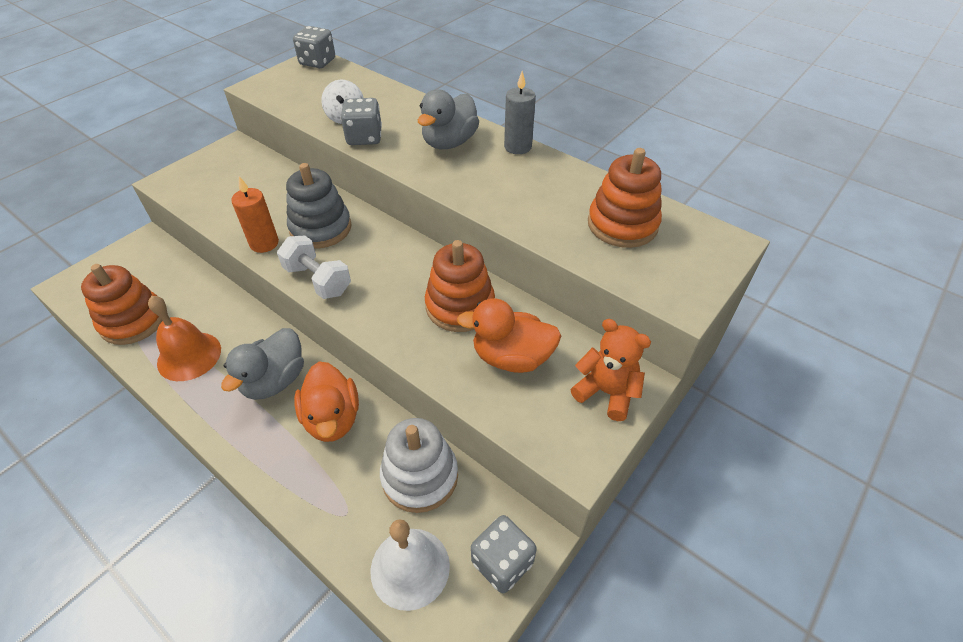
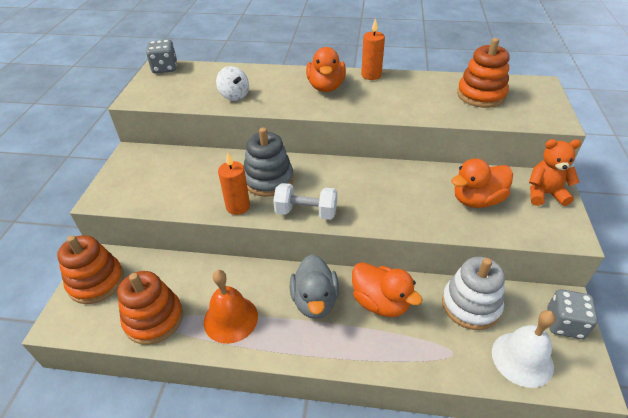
camera: 30 degrees left, 5 degrees down
(364, 137) = (264, 103): grey dice -> none
(449, 142) = (326, 87): grey duck -> orange duck
(460, 306) = (415, 186): orange stacking toy -> orange stacking toy (96, 282)
(517, 147) = (371, 75): grey candle -> orange candle

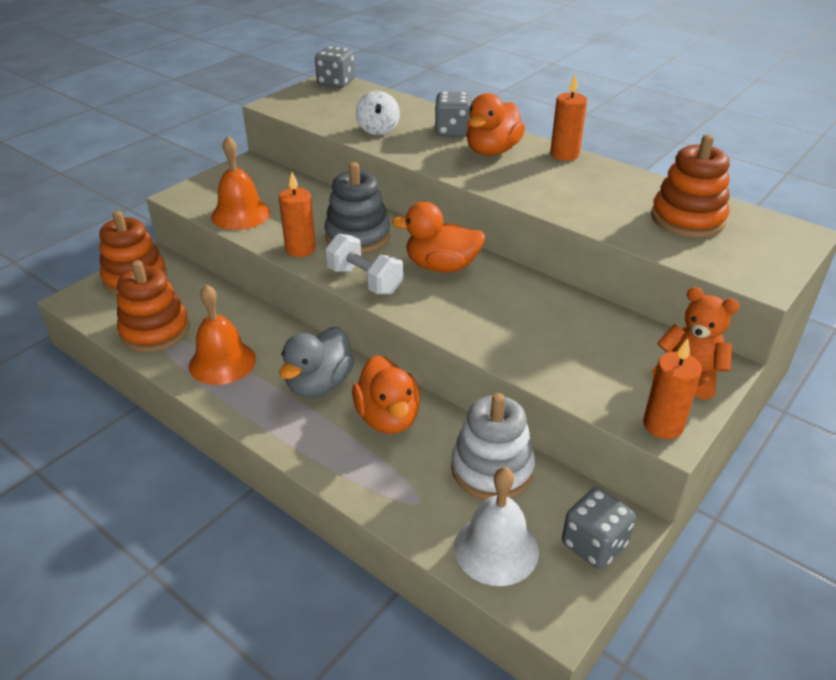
camera: 30 degrees right, 5 degrees down
(165, 196) = (240, 214): none -> orange bell
(285, 80) = (452, 131): none -> grey dice
(477, 200) = (583, 346): orange duck -> orange duck (441, 266)
(564, 232) = (663, 425): none -> orange candle

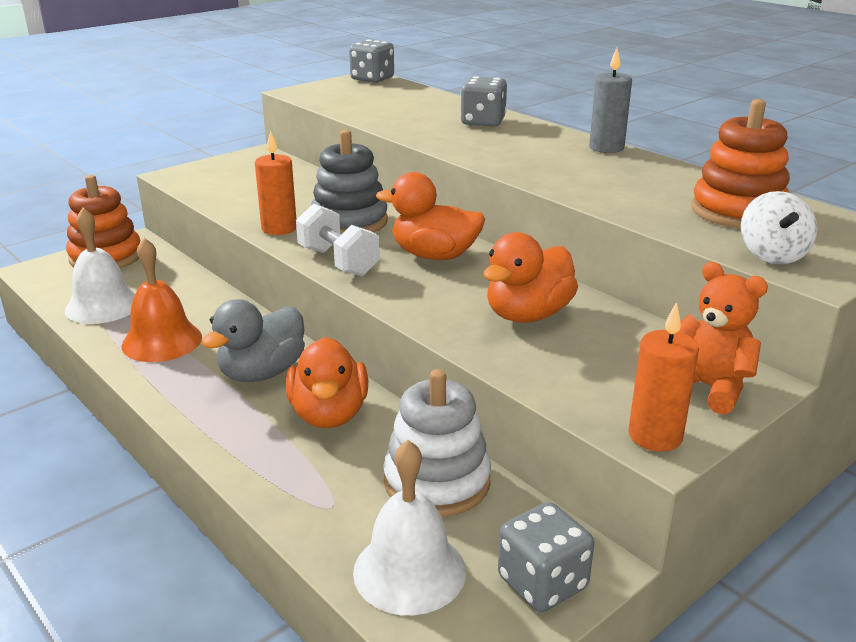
camera: 10 degrees right, 10 degrees down
(155, 331) = (103, 305): orange stacking toy -> white bell
(240, 214) = (228, 194): orange bell -> none
(378, 130) = (398, 117): white spinning top -> white spinning top (772, 255)
(492, 151) = (521, 140): orange duck -> orange duck (528, 315)
(564, 154) = (606, 148): orange candle -> grey candle

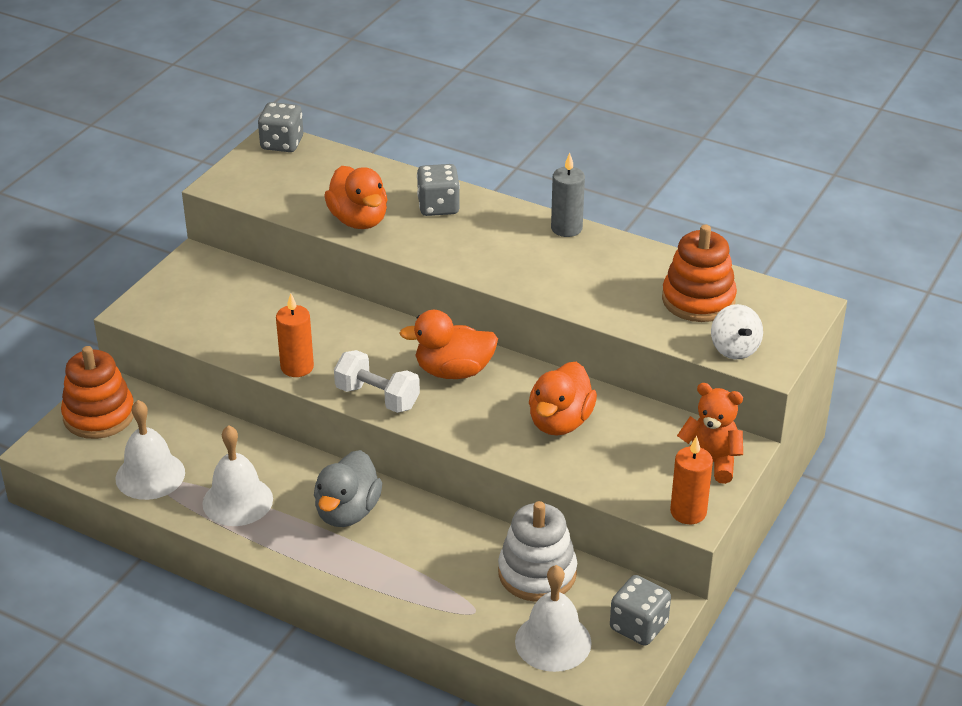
camera: 20 degrees left, 10 degrees up
(162, 341) = (237, 501): orange bell -> white bell
(329, 414) = (426, 537): orange duck -> orange duck (359, 220)
(349, 222) = (354, 344): grey stacking toy -> none

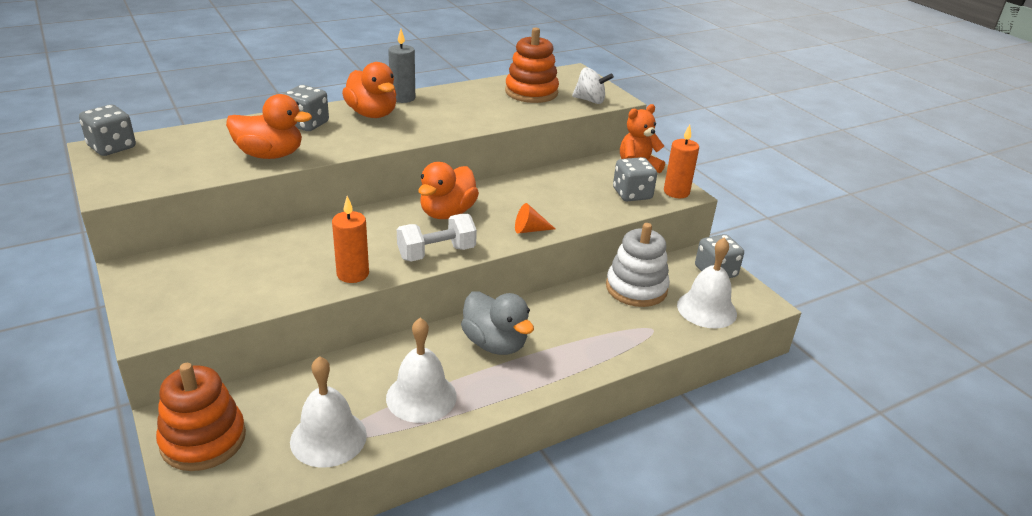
camera: 60 degrees left, 5 degrees down
(481, 436) = (530, 230): none -> orange cone
(560, 422) = (547, 198): orange duck -> orange duck (372, 114)
(641, 479) = (632, 194): none -> grey dice

